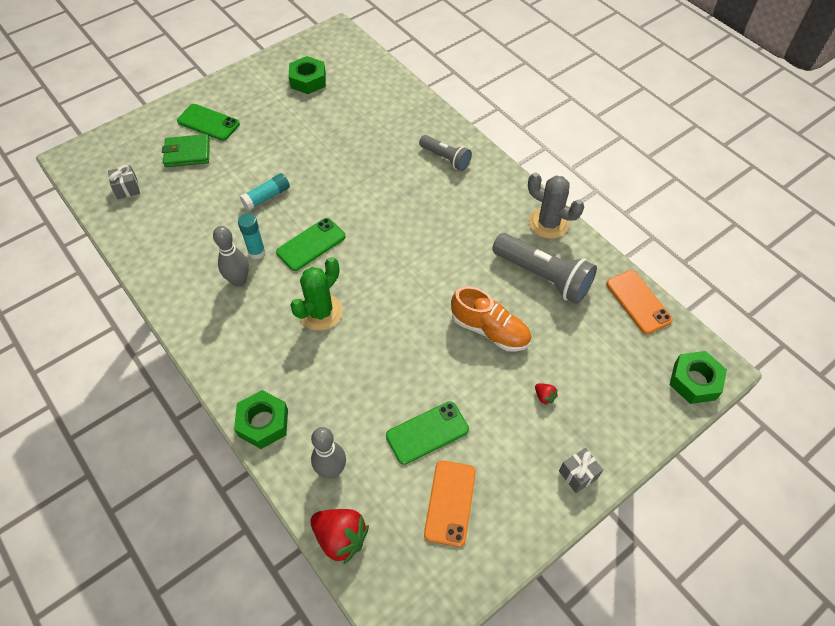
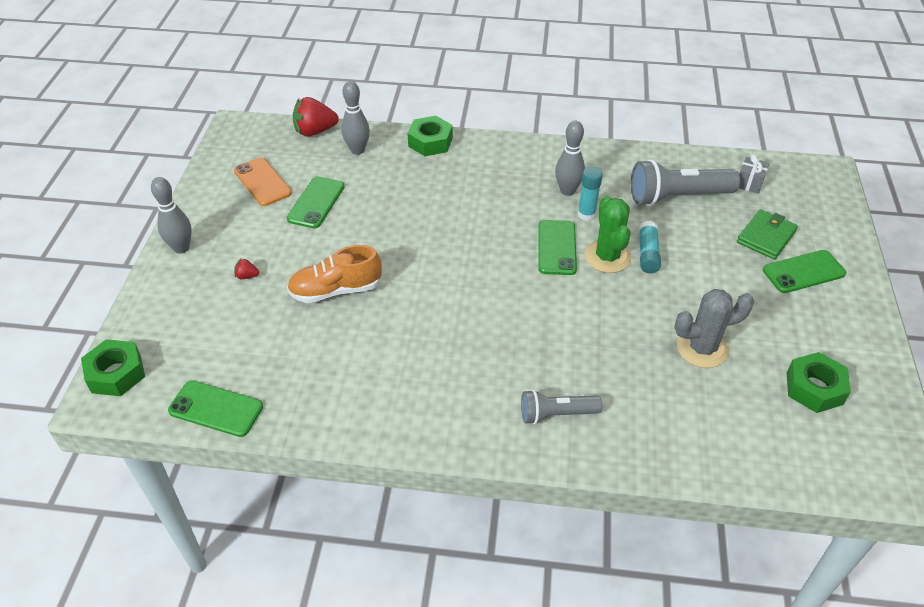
camera: 135 degrees right, 10 degrees down
(320, 312) = (481, 213): green cactus -> green cactus (607, 257)
(543, 276) = (330, 366): grey flashlight -> grey flashlight (677, 197)
(548, 223) = (374, 424): grey cactus -> grey cactus (702, 348)
(578, 474) = (181, 248): grey gift -> grey bowling pin
(638, 302) = (216, 409): orange phone -> green phone

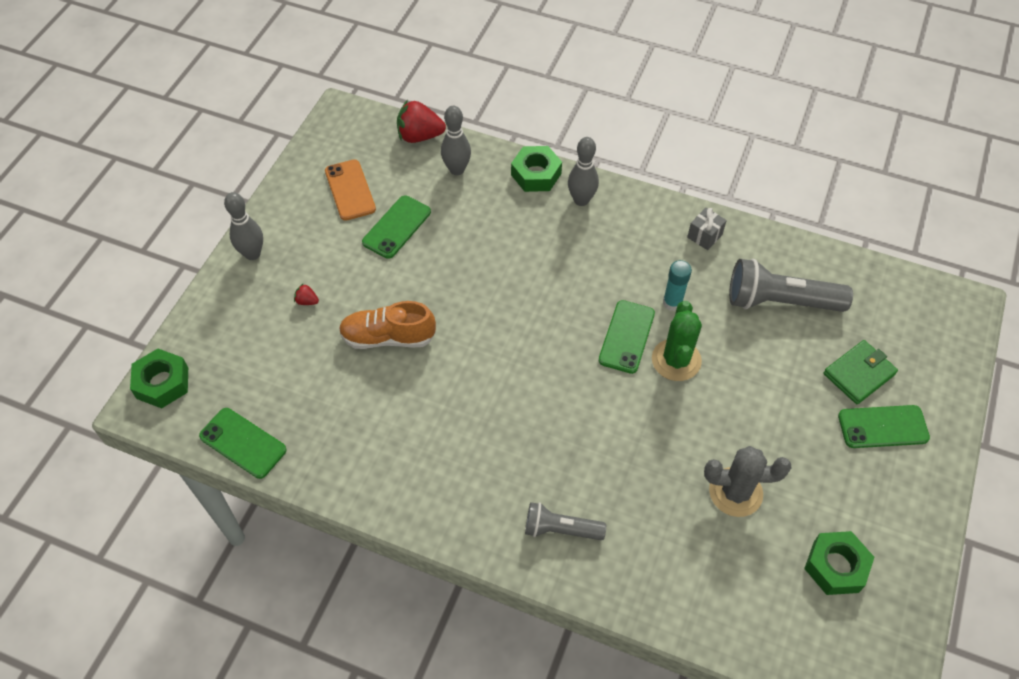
camera: 15 degrees right, 10 degrees up
(567, 191) = (662, 268): grey bowling pin -> grey bowling pin (581, 200)
(647, 254) = (720, 366): turquoise glue stick -> none
(749, 183) = (868, 301): grey gift -> grey gift (704, 236)

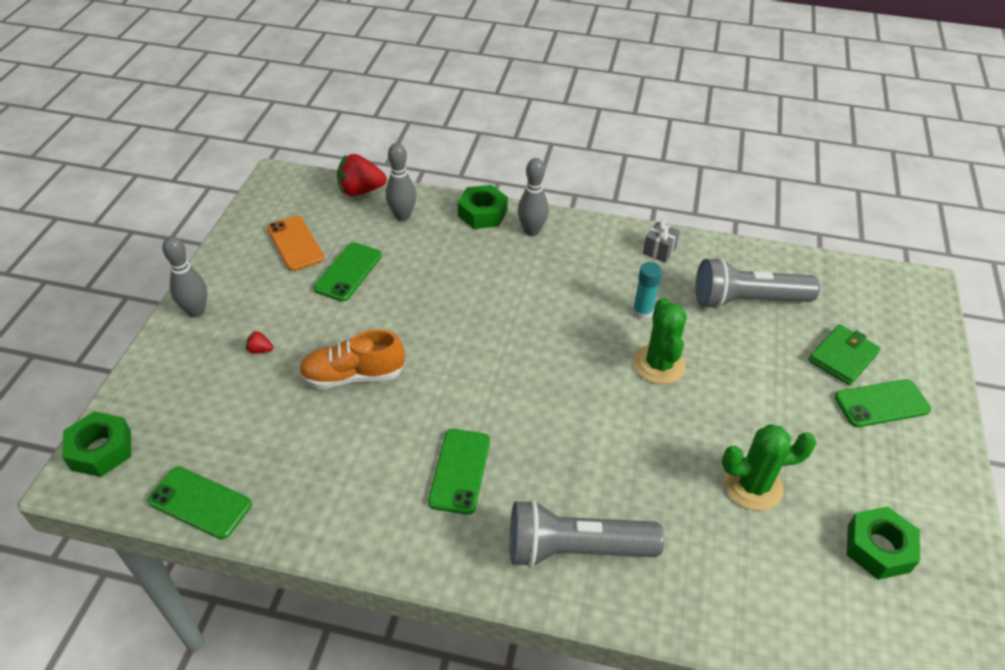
camera: 10 degrees left, 10 degrees down
(560, 529) = (575, 549): grey flashlight -> grey flashlight, size x1.67
(627, 337) = (604, 348): green phone -> green phone (460, 471)
(735, 492) = (753, 485): grey cactus -> green cactus

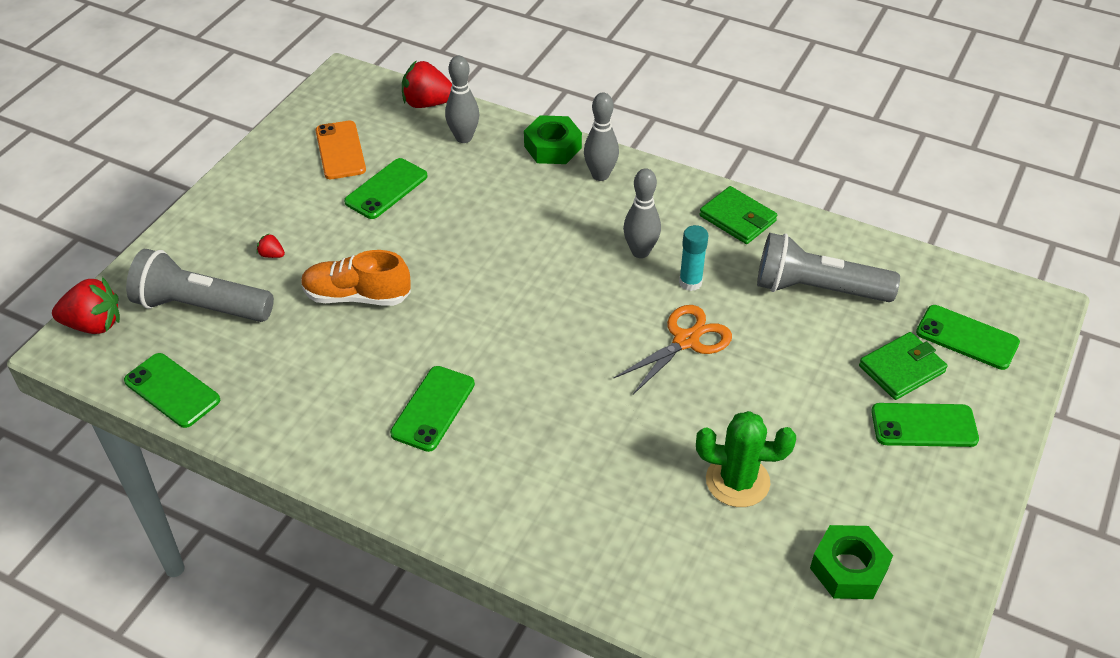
camera: 15 degrees right, 0 degrees up
(101, 450) = (94, 325): green nut -> red strawberry
(196, 311) = (220, 205): grey bowling pin -> grey bowling pin (640, 252)
(575, 549) = (523, 505): grey flashlight -> grey flashlight (201, 307)
(659, 251) = (737, 218): grey gift -> green wallet
(659, 364) = (686, 340): green cactus -> orange scissors
(881, 321) = (967, 338): none -> green phone

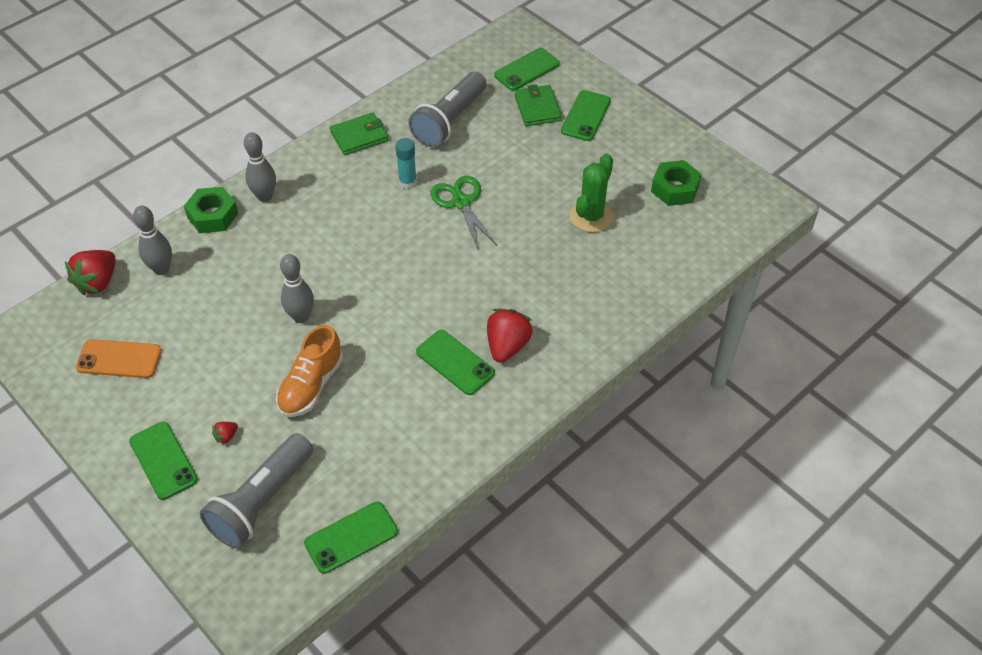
camera: 70 degrees left, 5 degrees up
(94, 325) = (238, 591): red strawberry -> red strawberry (507, 346)
(386, 189) = (193, 337): green phone -> green phone (163, 460)
(640, 252) = (361, 199): grey bowling pin -> grey bowling pin (301, 317)
(686, 340) = (461, 202): orange scissors -> green scissors

